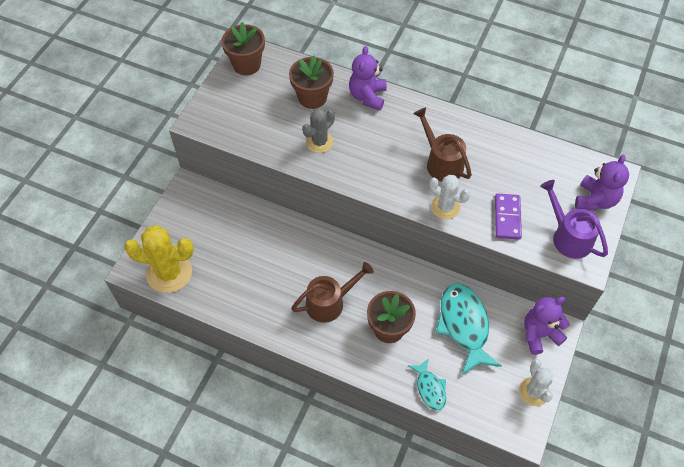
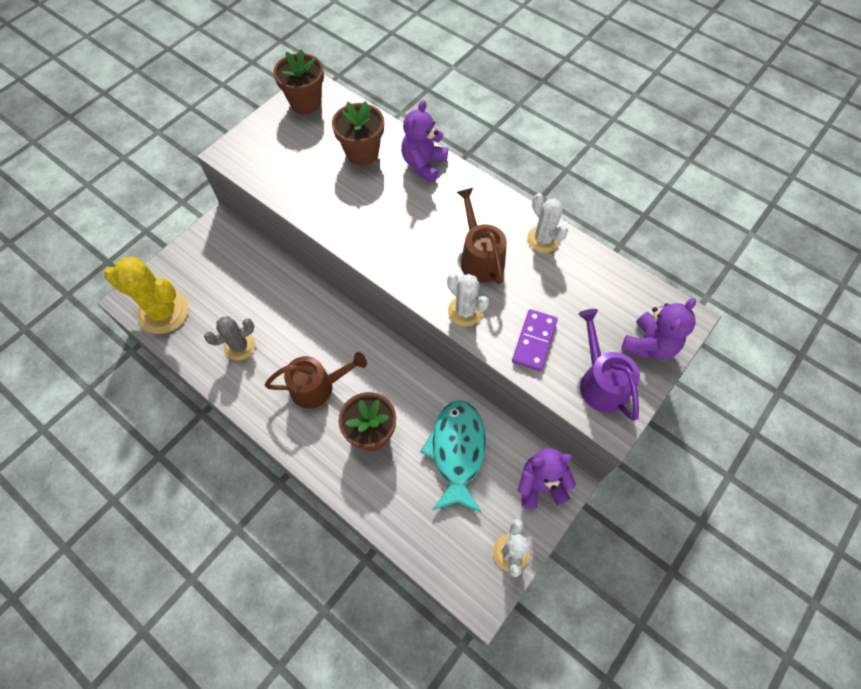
camera: 15 degrees right, 5 degrees up
(319, 142) = (351, 204): grey cactus -> grey cactus (240, 346)
(430, 388) = (392, 515): turquoise fish -> none
(486, 137) = (543, 239): none -> white cactus

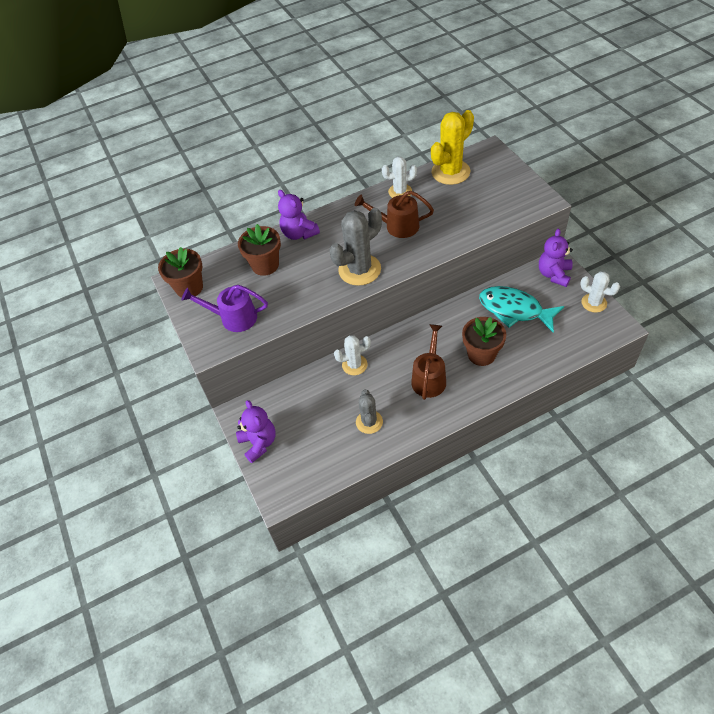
camera: 60 degrees left, 10 degrees down
(163, 312) = (306, 473): yellow cactus -> yellow cactus (450, 172)
(390, 244) = (359, 270): none -> grey cactus
(465, 311) = (436, 245): white cactus -> white cactus (354, 365)
(534, 341) = (475, 218): purple domino -> none
(600, 382) = (516, 198): purple watering can -> purple watering can (233, 318)
(649, 345) = (501, 169): purple teddy bear -> purple teddy bear (259, 443)

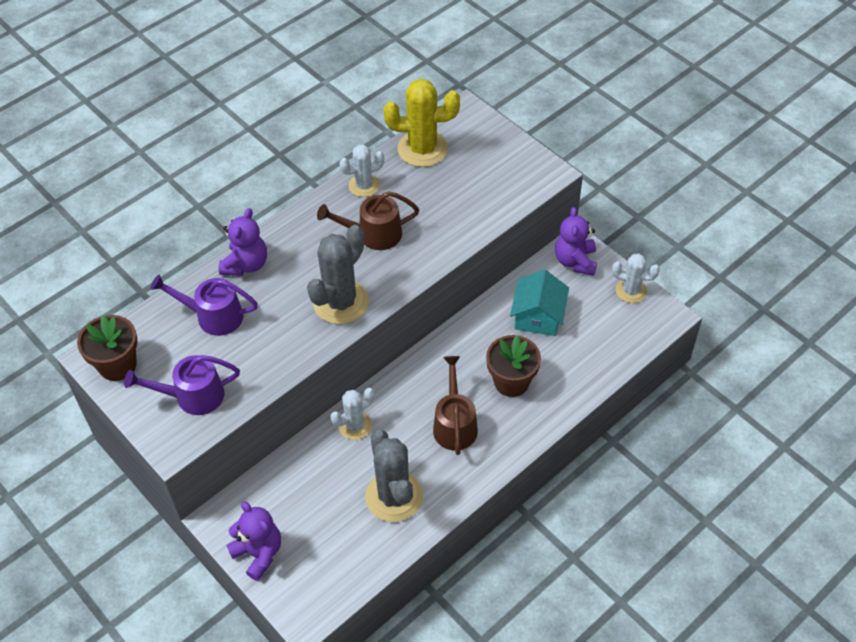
camera: 20 degrees left, 0 degrees up
(265, 265) = (213, 316): brown flower pot -> purple watering can
(299, 233) = (246, 264): purple teddy bear -> purple teddy bear turned 105 degrees counterclockwise
(369, 422) = (394, 496): grey cactus -> grey cactus, size x1.65
(450, 172) = (422, 149): yellow cactus -> yellow cactus turned 60 degrees clockwise
(514, 310) = (538, 316): turquoise fish -> turquoise house

